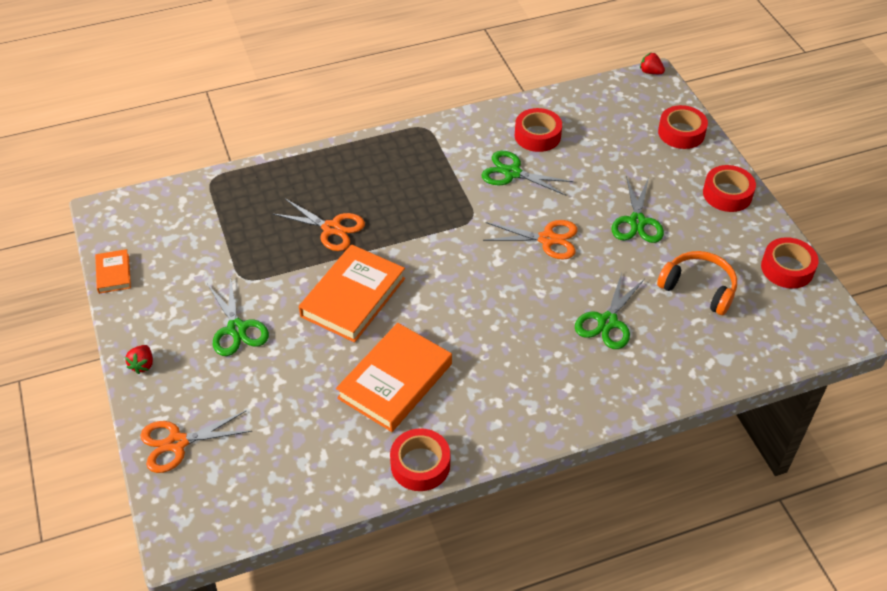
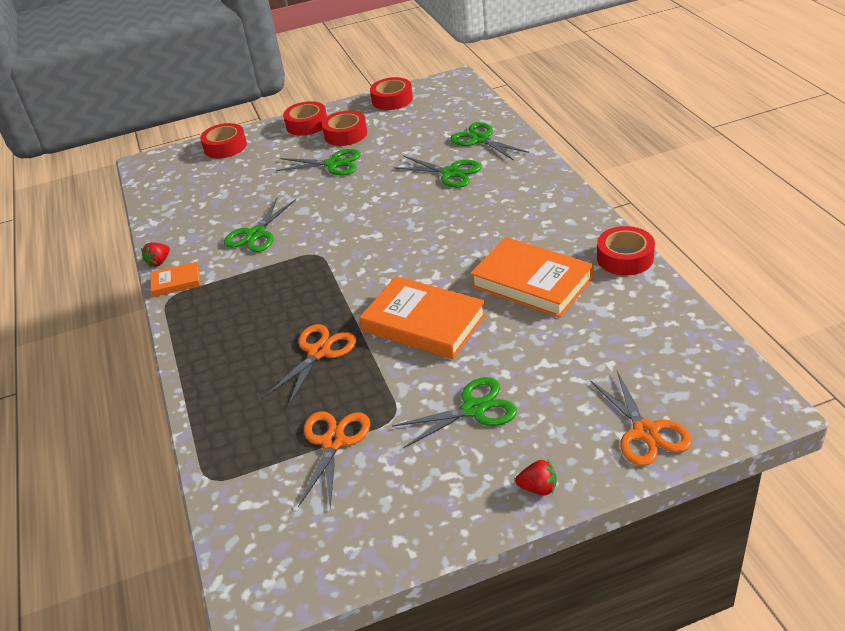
camera: 85 degrees left, 10 degrees down
(113, 273) = (381, 556): orange book -> orange book (176, 282)
(537, 135) = (205, 223): red tape -> red tape (345, 134)
(547, 239) = (350, 208): orange scissors -> orange scissors (333, 442)
(650, 72) = (135, 164): red strawberry -> red strawberry (159, 262)
(682, 352) = (480, 139): none -> green scissors
(698, 288) = (412, 134): orange headphones -> none

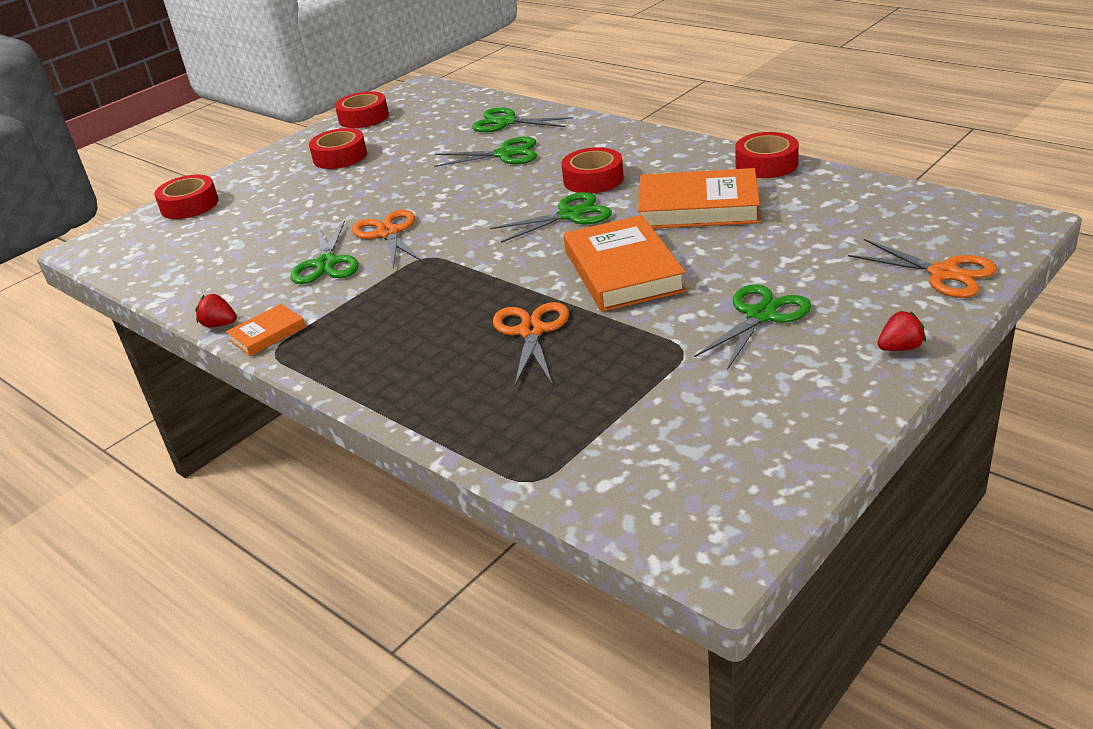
camera: 30 degrees left, 5 degrees down
(159, 262) = (219, 325): red strawberry -> red strawberry turned 105 degrees clockwise
(307, 124) = (279, 161): red tape -> red tape (593, 179)
(333, 164) = (355, 183): green scissors -> green scissors (570, 215)
(333, 442) = (642, 395): orange scissors -> orange scissors (388, 233)
(424, 323) = (623, 271): orange book -> orange book turned 75 degrees clockwise

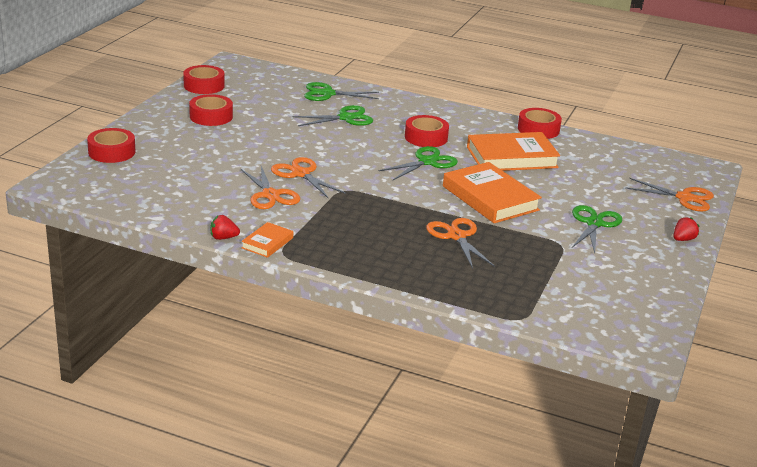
camera: 25 degrees left, 5 degrees down
(326, 263) = (270, 195): green scissors -> orange scissors

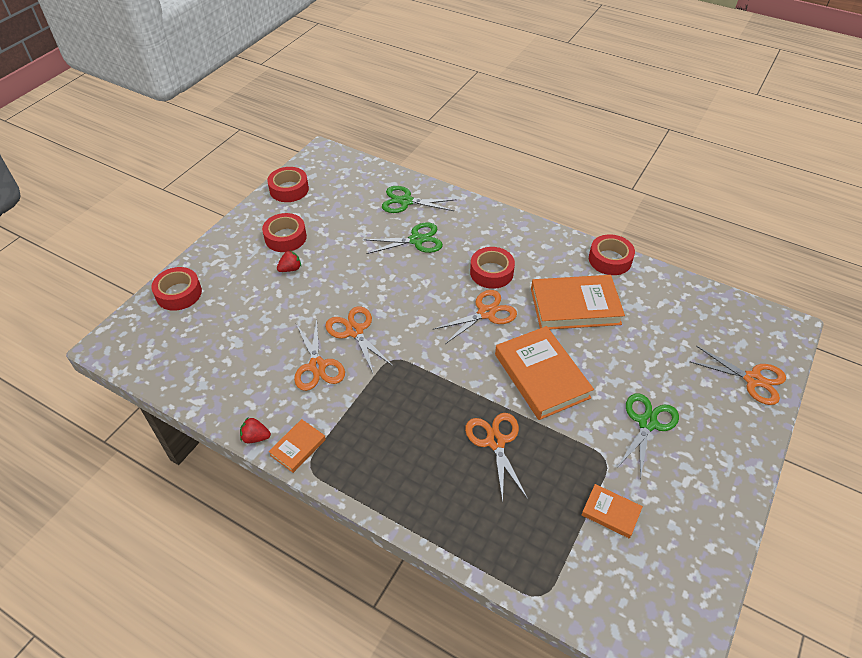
camera: 10 degrees right, 20 degrees up
(427, 162) = (486, 313): green scissors -> orange scissors
(572, 273) = (610, 512): none -> orange book
(683, 239) = (743, 454): red strawberry -> red strawberry (290, 269)

